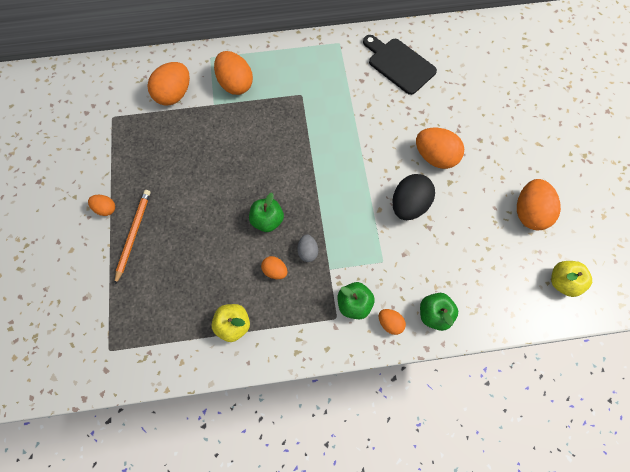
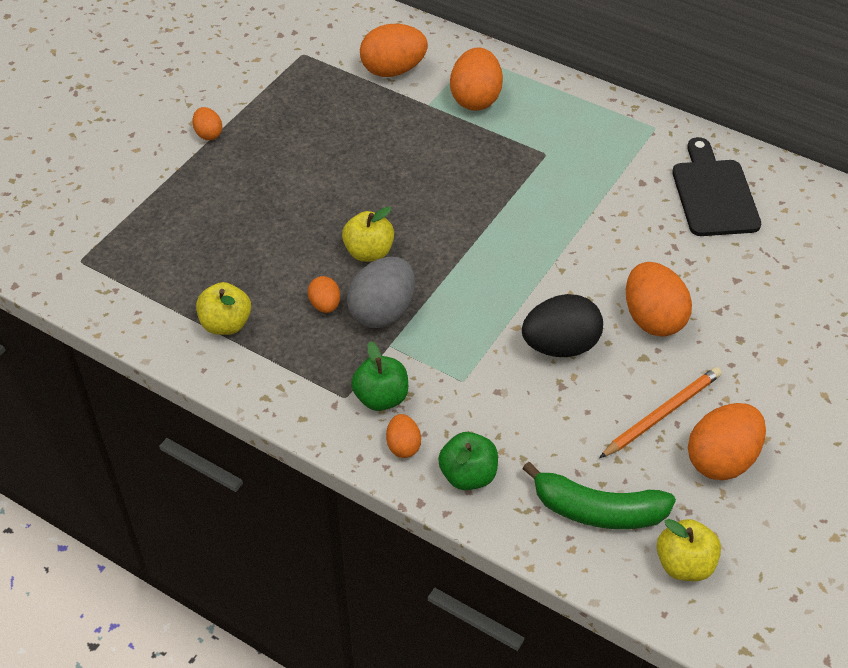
camera: 40 degrees right, 20 degrees down
(133, 234) = (211, 174): orange pencil -> orange pencil (662, 414)
(267, 220) = (369, 252): green apple -> yellow apple
(307, 251) = (382, 311): grey egg -> grey egg, size x1.89
(505, 284) = (598, 510): none -> green banana

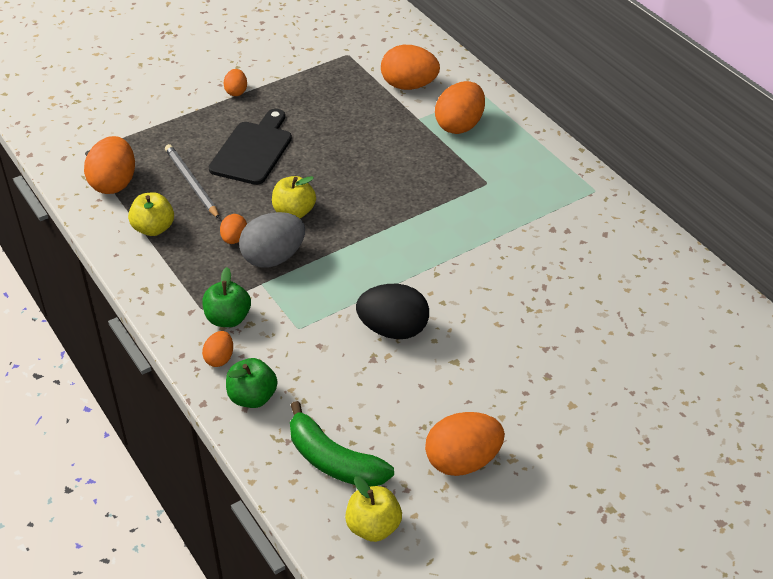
camera: 25 degrees right, 5 degrees down
(232, 257) = (191, 183): none -> grey pencil
(653, 318) = (484, 335): orange egg -> orange egg (114, 183)
(662, 414) = (439, 409): orange pencil -> none
(714, 194) = (608, 257): black cutting board -> black cutting board (253, 150)

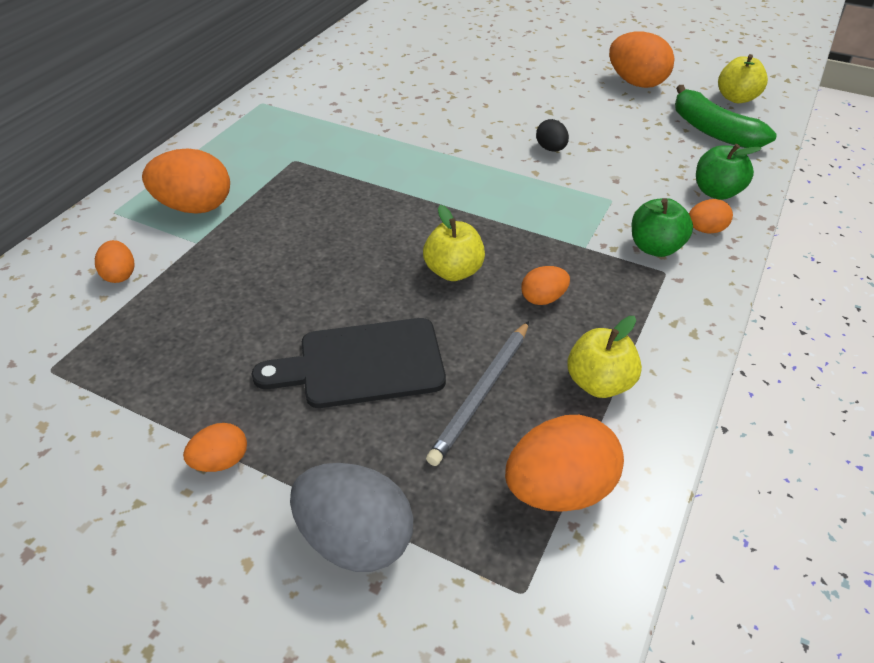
camera: 120 degrees left, 0 degrees up
(273, 258) = (540, 255): grey egg -> grey egg (355, 539)
(334, 461) = (713, 131): green banana -> green banana turned 135 degrees clockwise
(393, 329) = (551, 149): black egg -> black egg, size x0.53
(409, 85) = (120, 275): orange egg -> orange egg, size x0.53

